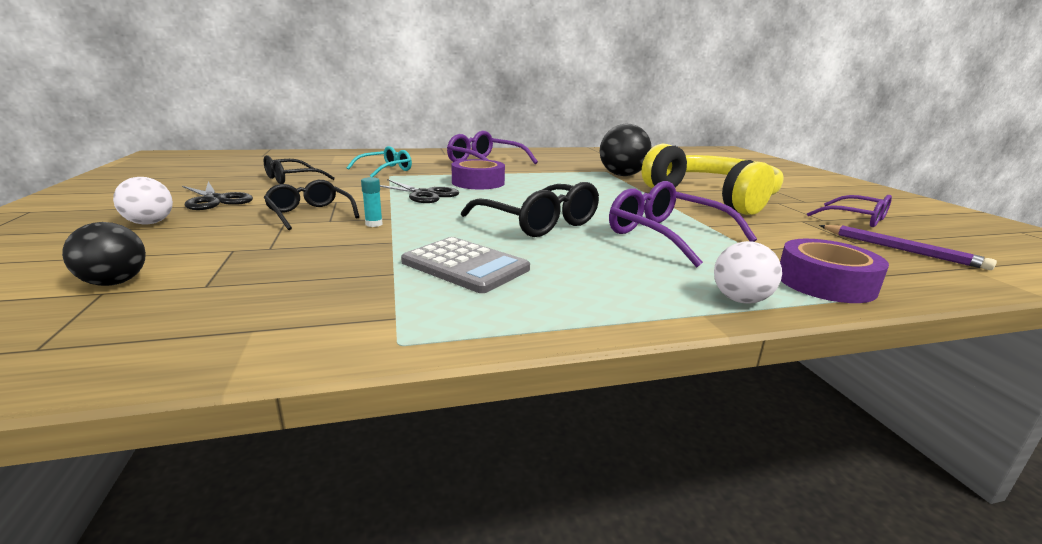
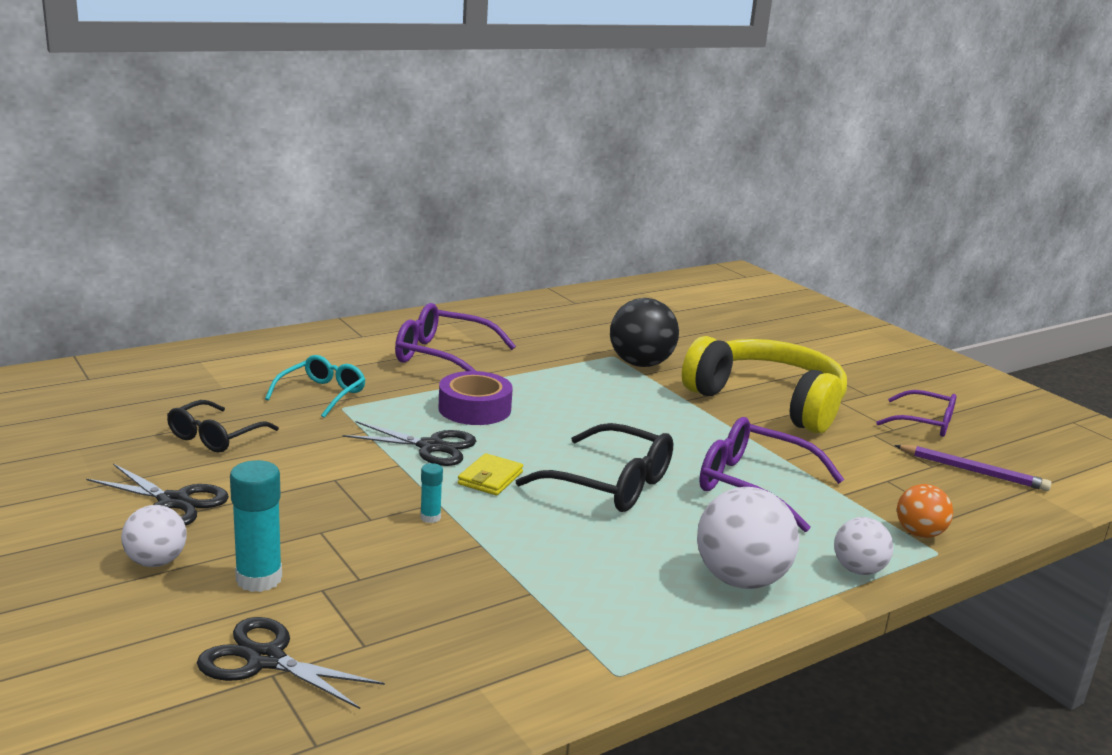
camera: 20 degrees left, 0 degrees up
(115, 282) = (265, 659): black ball -> black scissors
(198, 239) = (259, 579): none -> turquoise glue stick
(310, 214) = (332, 510): black glasses -> none
(447, 211) = (490, 478): none -> yellow wallet
(465, 266) = (590, 569): grey calculator -> none
(603, 290) = (740, 580): none -> white ball
(825, 283) = (919, 533): purple tape -> orange ball

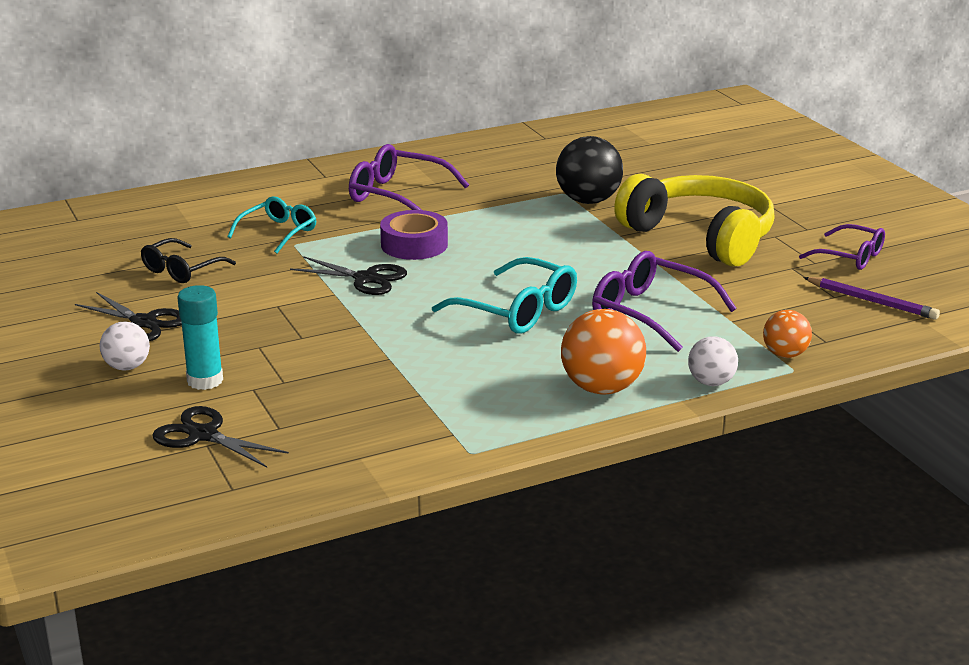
camera: 10 degrees right, 5 degrees up
(430, 517) = (351, 337): turquoise glue stick -> none
(490, 478) = (411, 305): yellow wallet -> none
(610, 484) = (517, 311): black glasses -> turquoise glasses
(740, 580) = (602, 388): white ball -> orange ball

